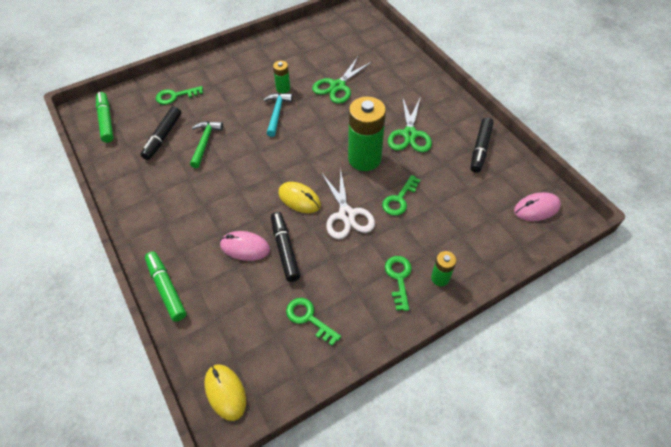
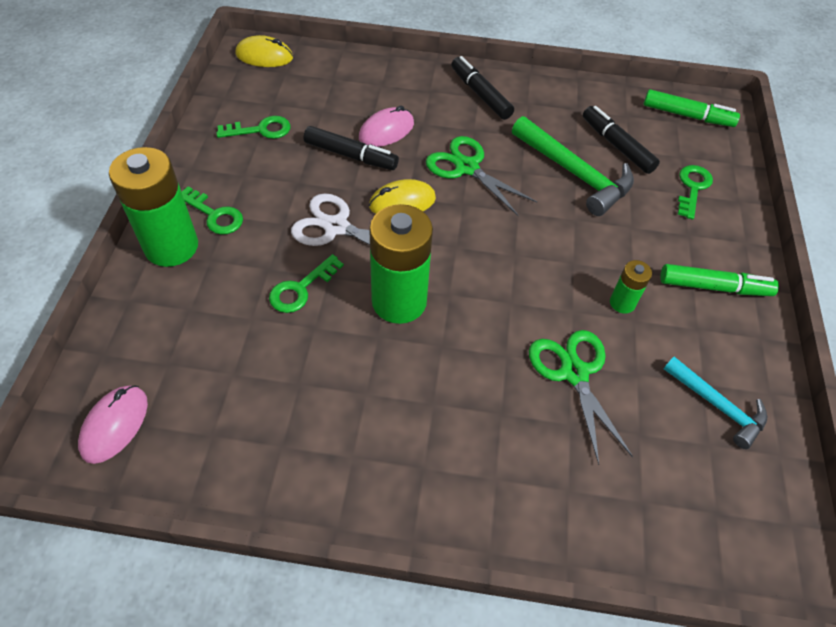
camera: 125 degrees right, 0 degrees up
(166, 289) = (399, 67): green marker -> green marker (714, 287)
(205, 142) = (575, 174): green hammer -> green hammer, size x1.59
(277, 113) = (572, 266): turquoise hammer -> turquoise hammer (718, 406)
(399, 199) = (301, 289): green key -> green key turned 120 degrees counterclockwise
(409, 134) = (389, 387): green scissors -> green scissors (467, 167)
(440, 278) = (171, 246): green battery -> green battery, size x2.09
(480, 149) = (271, 455): black marker -> black marker (480, 94)

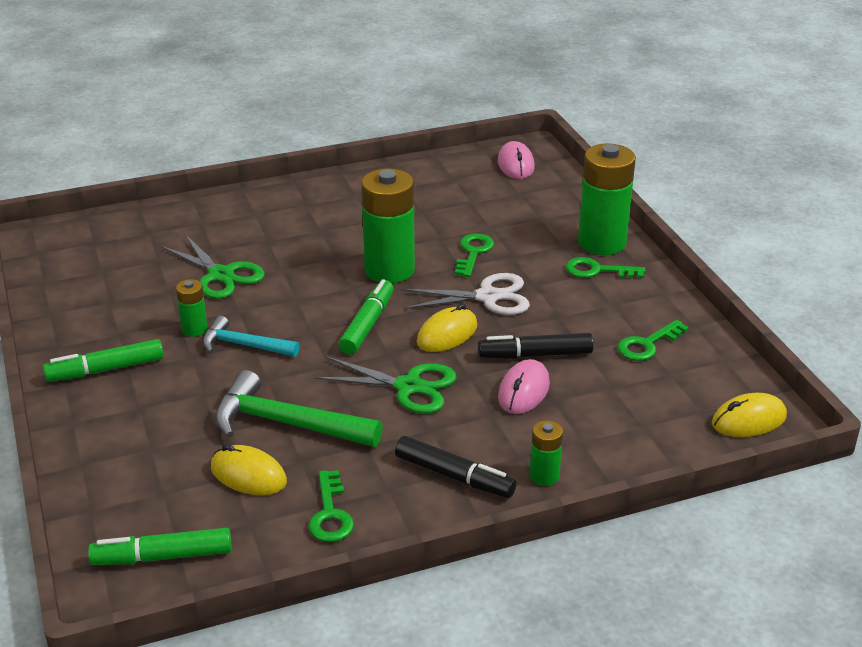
camera: 155 degrees right, 20 degrees down
(425, 74) = (544, 476): none -> green battery
(462, 241) = (367, 325): none -> green marker
(617, 146) = (248, 475): black marker -> yellow mouse
(692, 188) = (141, 458): green key -> green key (330, 514)
(718, 406) = (96, 292): turquoise hammer -> turquoise hammer (244, 345)

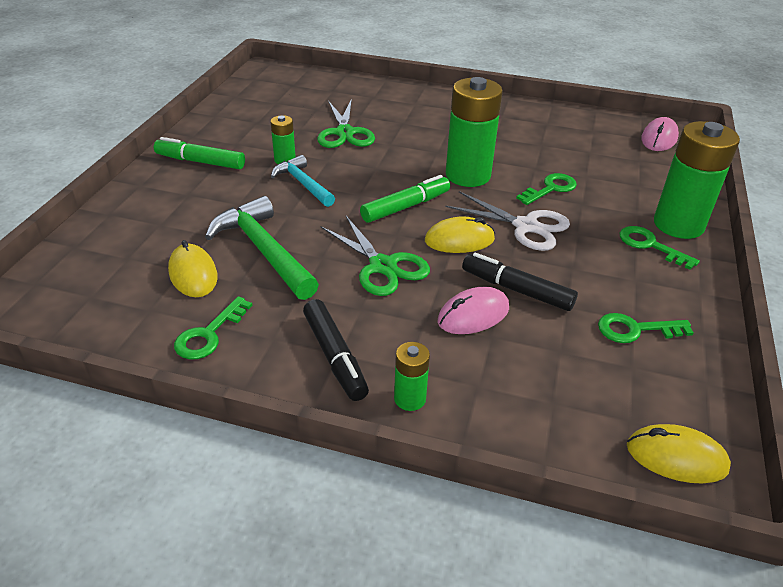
camera: 35 degrees right, 5 degrees up
(162, 556) = (69, 302): green marker -> none

